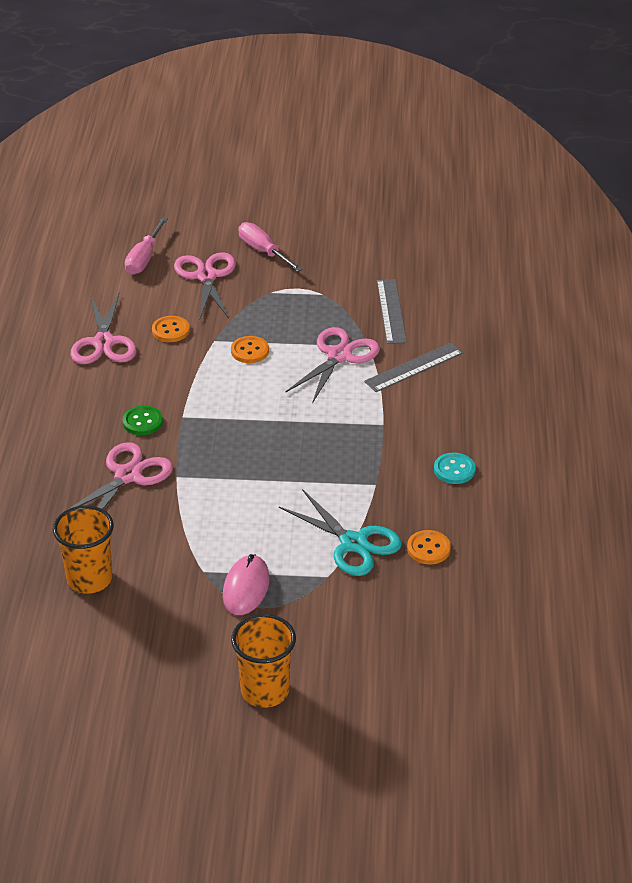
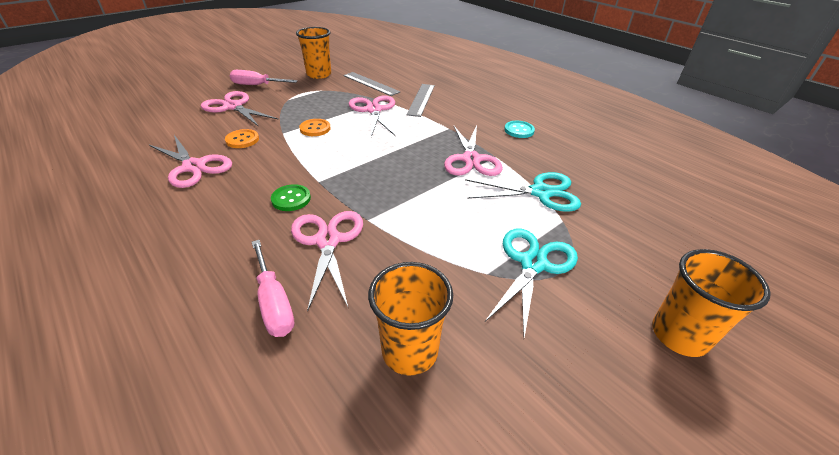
camera: 45 degrees left, 0 degrees up
(144, 258) = (173, 113): pink screwdriver -> pink screwdriver (274, 302)
(246, 588) = (533, 264): pink mouse -> turquoise scissors
(346, 473) = (471, 159): none -> pink scissors
(351, 264) = (319, 74): none -> orange cup
(428, 549) = (579, 172): orange button -> none

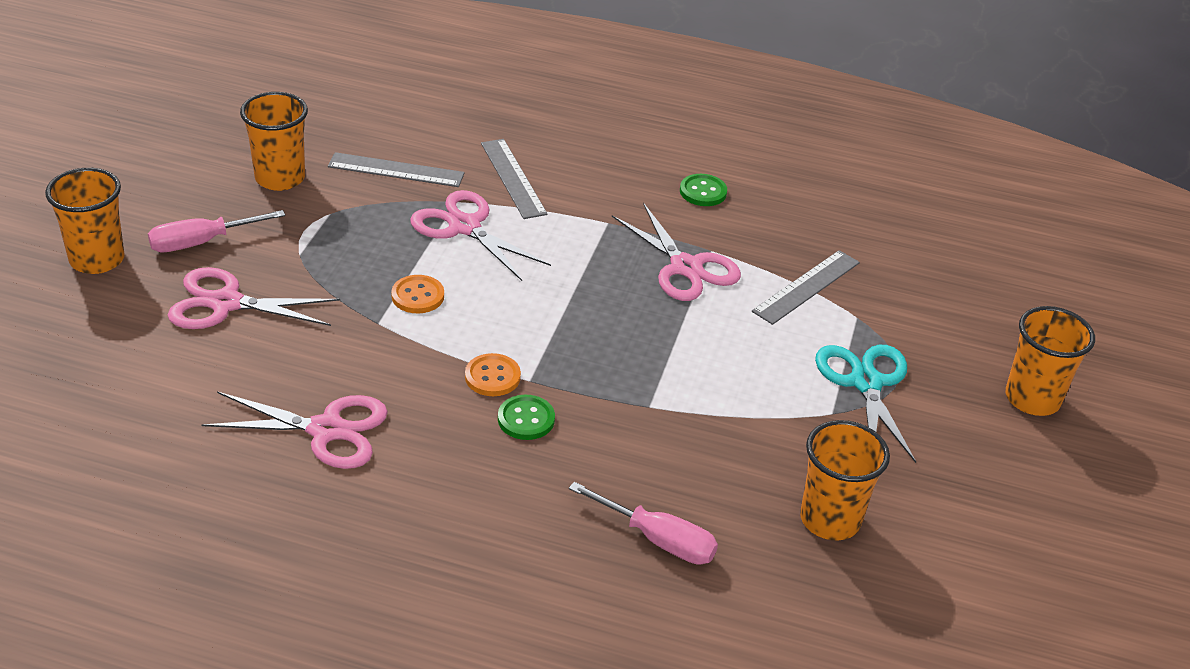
camera: 35 degrees left, 0 degrees up
(212, 80) = (97, 259): none -> orange cup
(242, 140) = (334, 359): orange button -> orange button (492, 377)
(328, 241) = (634, 451): pink scissors -> none
(519, 130) = (703, 192): turquoise button -> green button
(541, 192) = (806, 287): turquoise scissors -> grey ruler

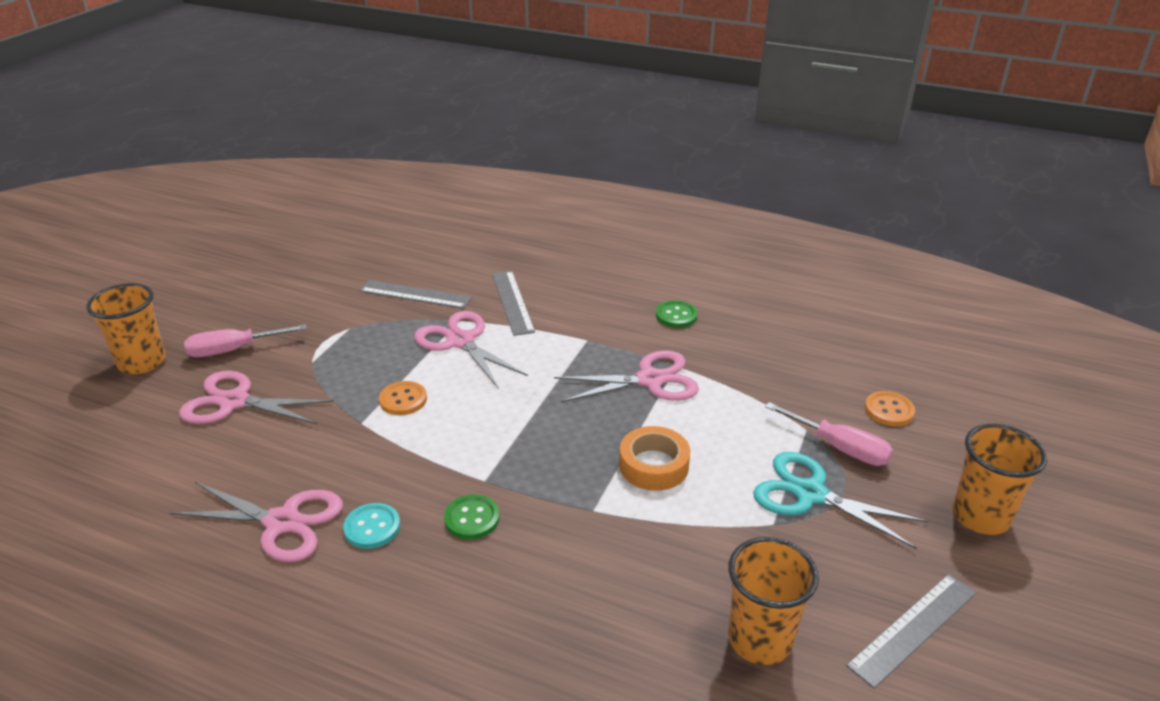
camera: 10 degrees right, 5 degrees down
(280, 178) = (317, 299): orange cup -> none
(424, 432) = (372, 527): none -> turquoise button
(492, 377) = (450, 476): orange button -> orange button (889, 410)
(657, 539) = (575, 653): pink screwdriver -> pink screwdriver (839, 447)
(685, 267) = (650, 380): pink scissors -> pink scissors turned 75 degrees counterclockwise
(704, 359) = (654, 465): none -> orange tape
(806, 287) = (760, 400): grey ruler -> grey ruler (913, 628)
(866, 383) = (810, 494): turquoise scissors -> turquoise scissors turned 60 degrees counterclockwise

